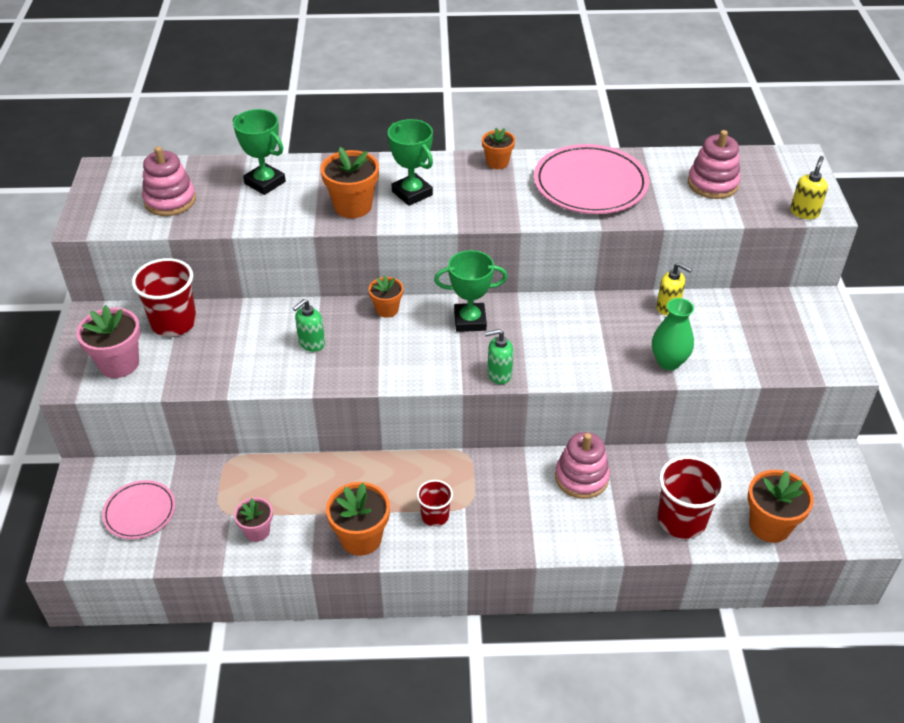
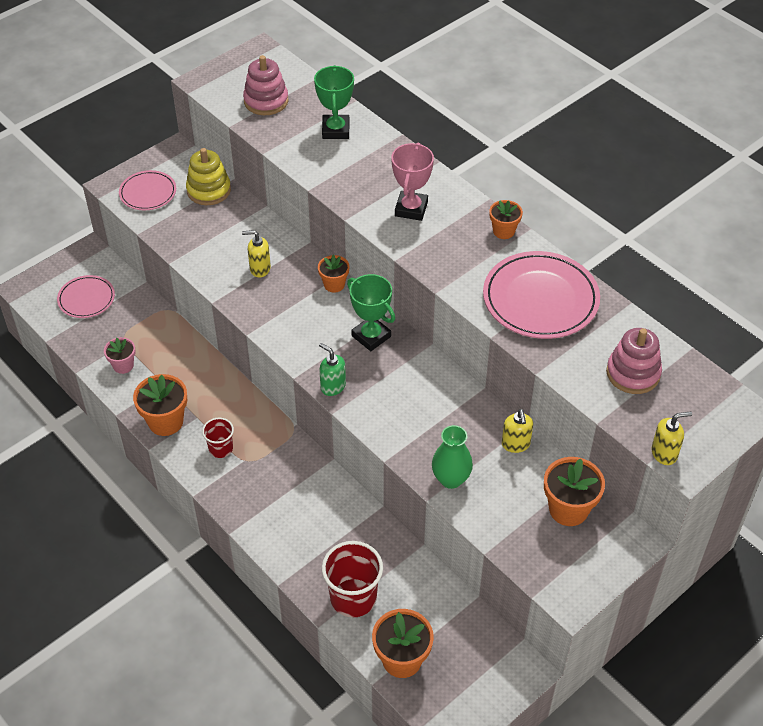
camera: 50 degrees right, 5 degrees up
(119, 363) = (148, 193): pink flower pot -> pink plate
(174, 322) = (209, 190): red cup -> yellow stacking toy
(311, 343) = (260, 269): green soap dispenser -> yellow soap dispenser
(353, 206) = (361, 189): orange flower pot -> orange flower pot (568, 509)
(412, 193) = (411, 209): green trophy -> pink trophy
(581, 477) = (336, 511): pink stacking toy -> none

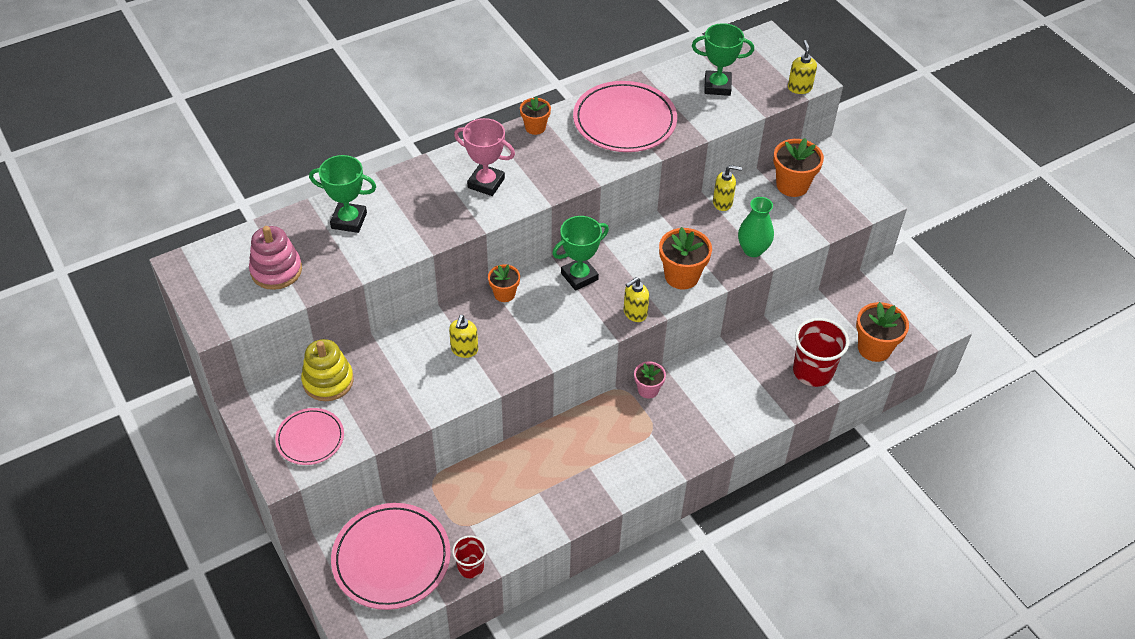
camera: 80 degrees left, 0 degrees up
(86, 299) = (391, 559): pink plate -> pink plate, size x1.75
(123, 365) = (503, 528): pink flower pot -> pink flower pot (648, 390)
(165, 422) = (589, 495): orange flower pot -> orange flower pot (681, 276)
(221, 448) = (633, 451): red cup -> red cup (470, 567)
(333, 386) = (634, 313): green soap dispenser -> yellow soap dispenser
(633, 373) = (717, 86): pink stacking toy -> green trophy

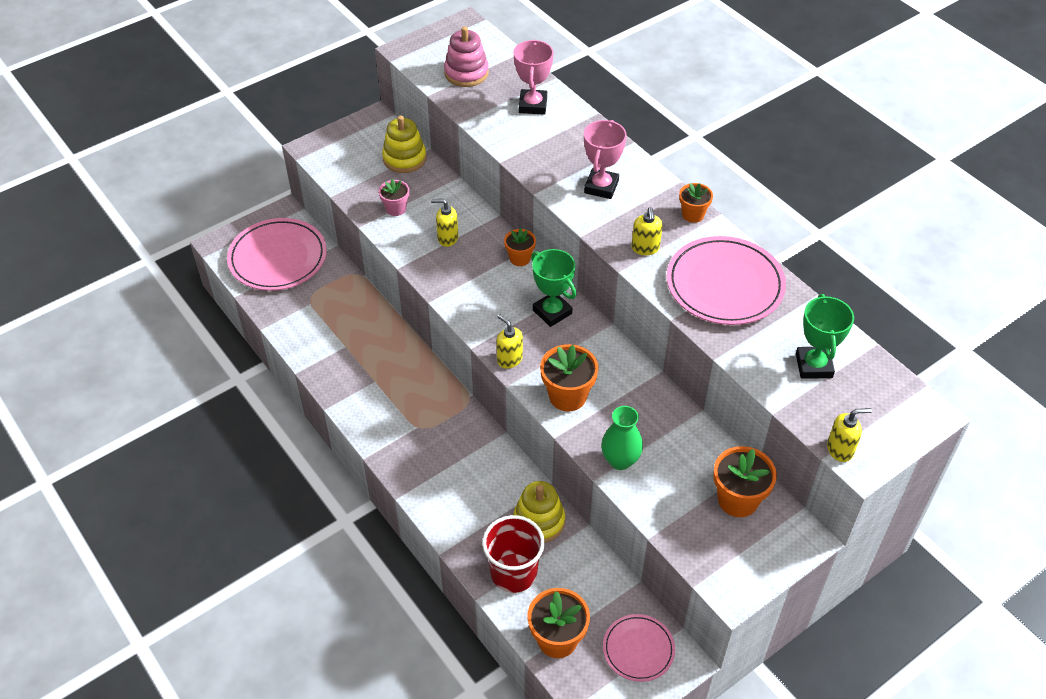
camera: 85 degrees right, 0 degrees up
(310, 438) = (345, 157): pink plate -> pink plate (638, 649)
(349, 220) = (533, 105): green trophy -> pink trophy
(470, 567) = (269, 308): red cup -> none
(648, 390) = (471, 421): pink flower pot -> pink flower pot (396, 209)
(722, 203) = (689, 430): yellow soap dispenser -> yellow soap dispenser (645, 248)
(761, 349) = (539, 521): none -> yellow stacking toy

